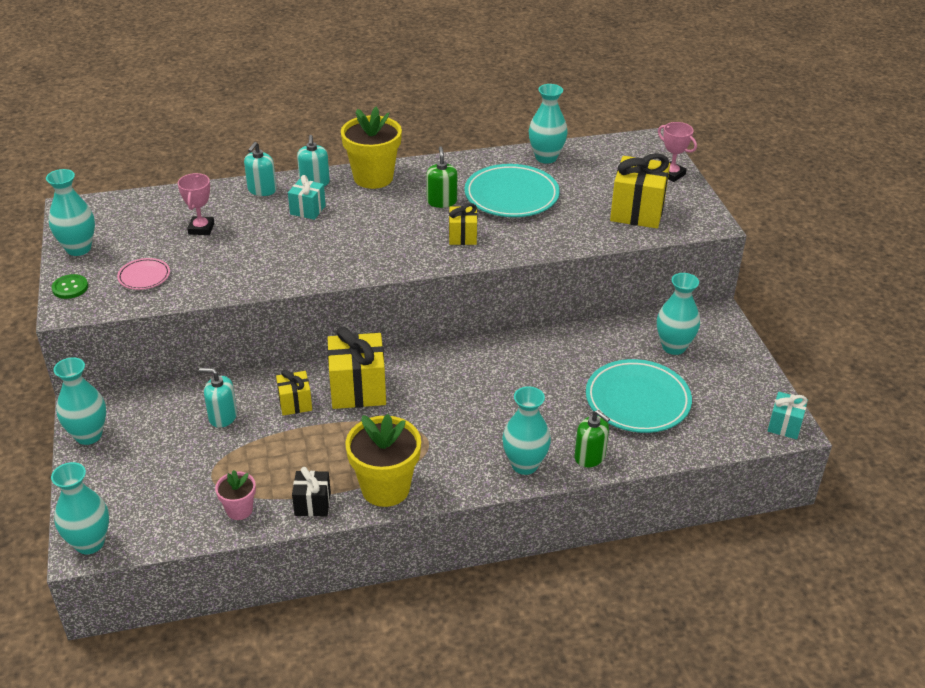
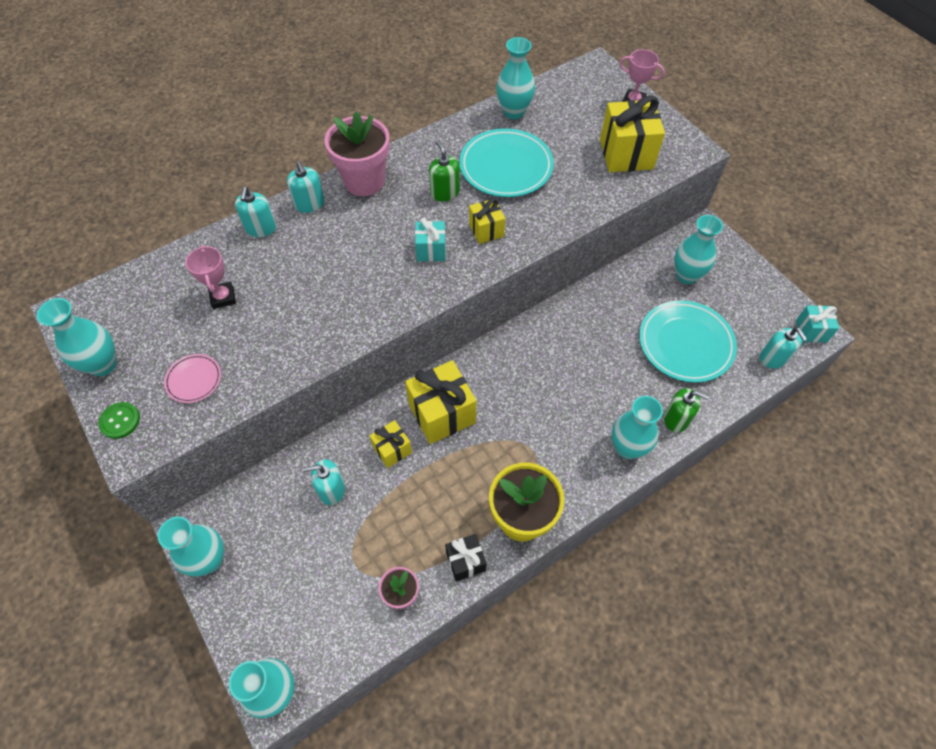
camera: 20 degrees left, 20 degrees up
(307, 210) = (320, 241): turquoise gift -> turquoise gift (431, 250)
(373, 178) = (364, 181): yellow flower pot -> pink flower pot
(727, 436) = (773, 358): none -> turquoise soap dispenser

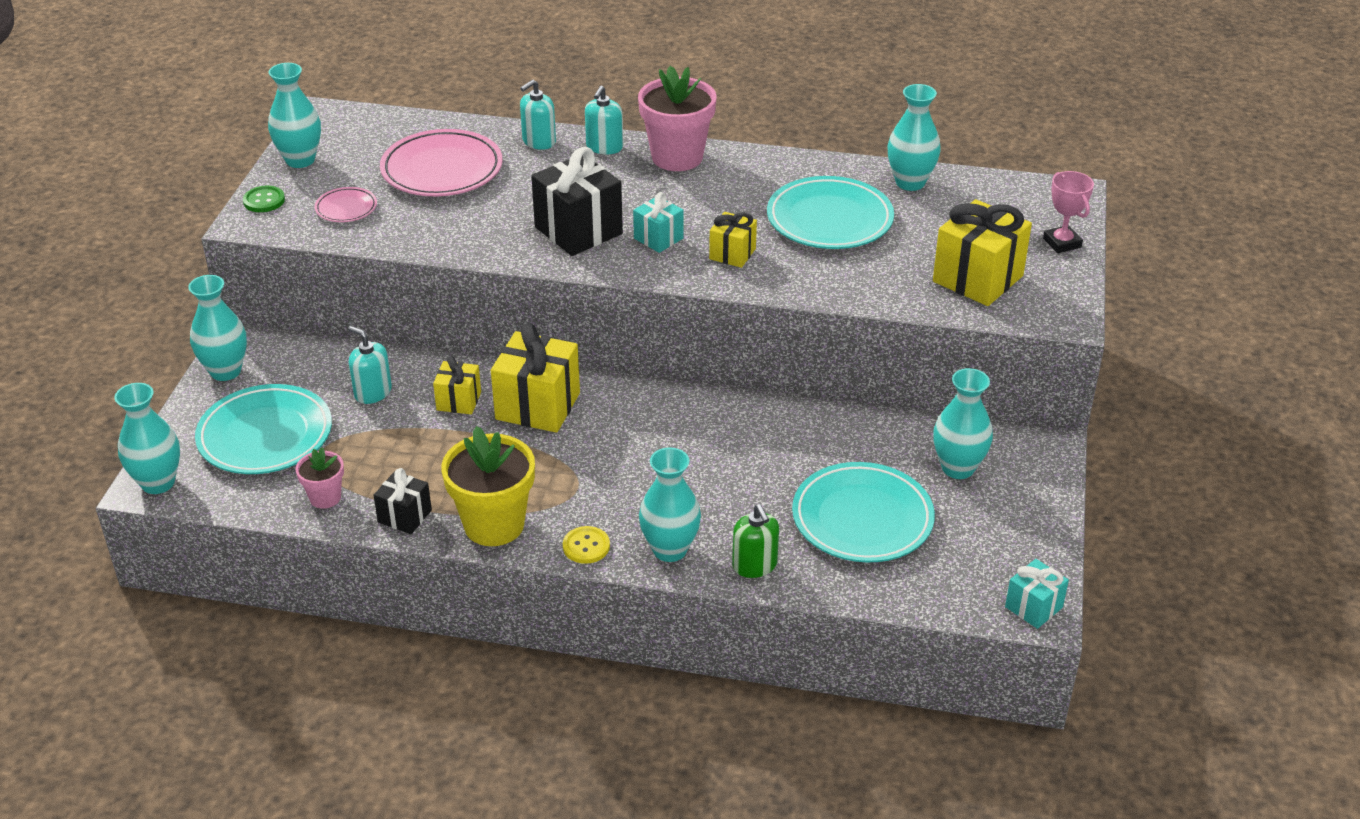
camera: 45 degrees right, 20 degrees down
(223, 297) = (442, 170): pink trophy -> pink plate
(303, 585) = (265, 435): none -> turquoise plate
(376, 280) = (578, 230): none -> black gift
(445, 192) = (738, 205): green soap dispenser -> none
(586, 486) = (586, 546): none -> yellow button
(773, 358) = (946, 596): turquoise soap dispenser -> none

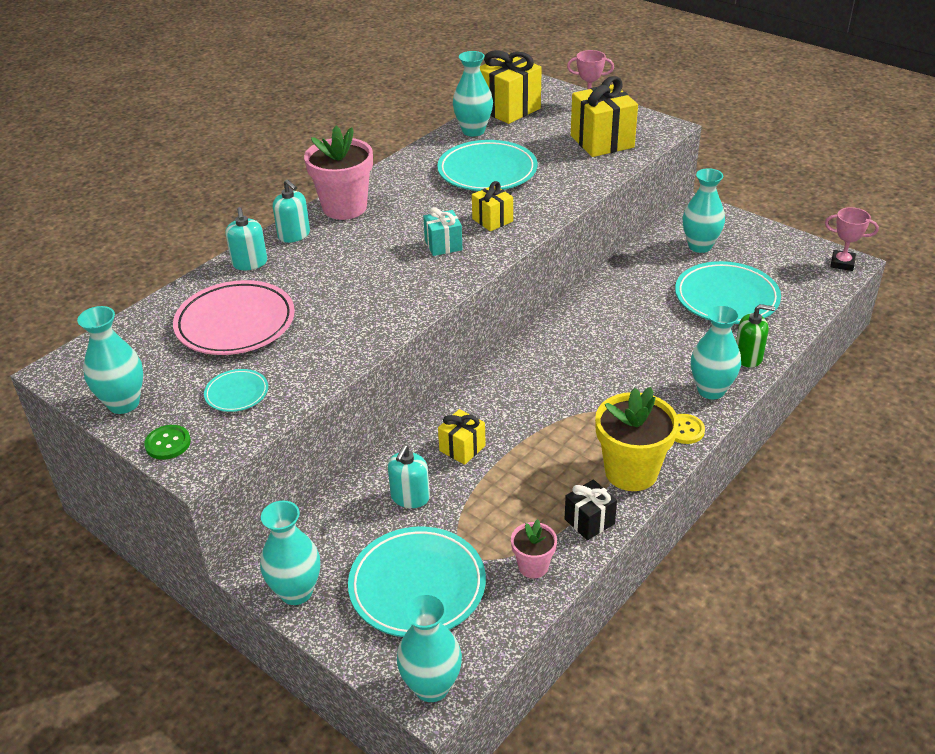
camera: 60 degrees left, 0 degrees up
(346, 208) = (237, 393): pink plate -> turquoise plate
(373, 392) = (410, 497): turquoise soap dispenser -> turquoise soap dispenser turned 45 degrees counterclockwise
(538, 406) = (502, 406): yellow gift -> yellow gift (508, 109)
(578, 230) = (397, 278): black gift -> none
(1033, 607) = (842, 263): turquoise gift -> pink trophy

